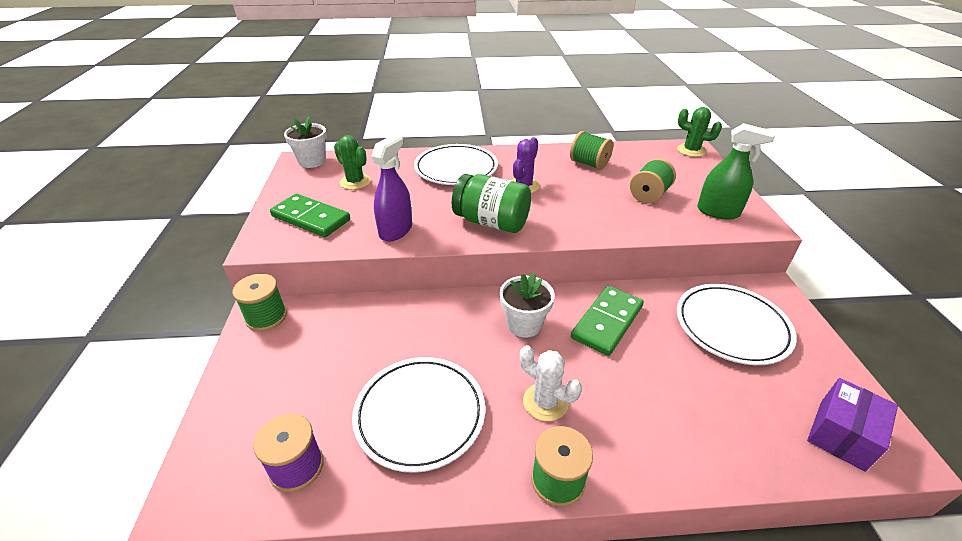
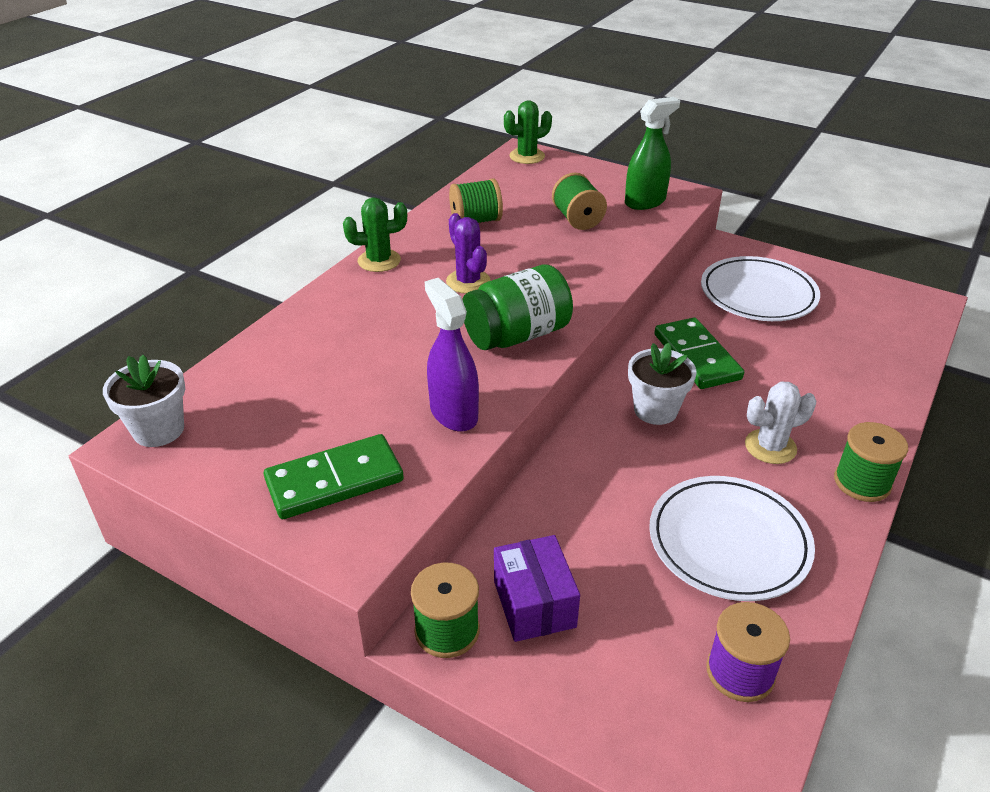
camera: 55 degrees left, 0 degrees up
(355, 182) = (284, 407): green cactus -> green cactus (379, 261)
(456, 168) = (363, 310): white plate -> none
(841, 435) = (900, 315): purple box -> purple box (534, 603)

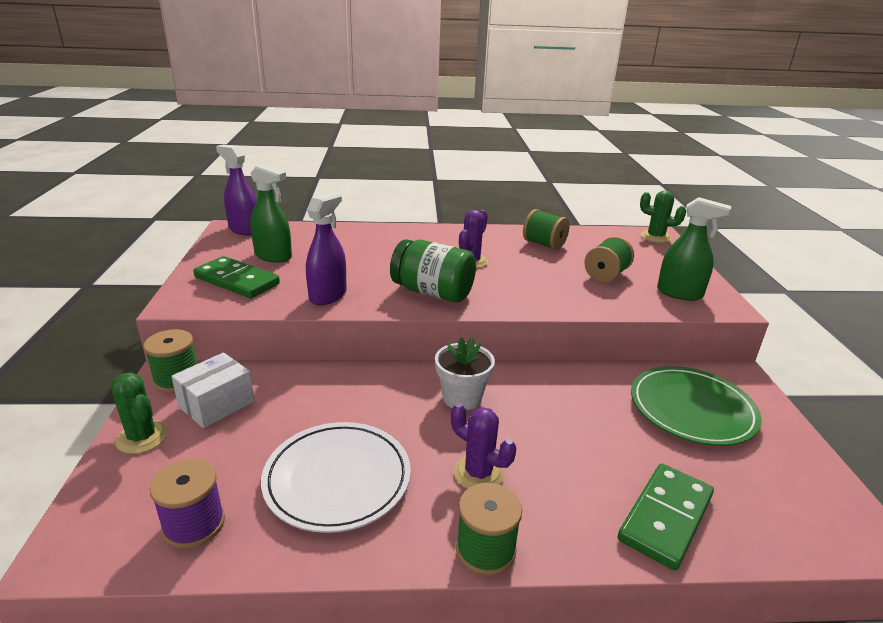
camera: 55 degrees right, 10 degrees down
(159, 430) = (244, 230): white flower pot -> purple spray bottle
(289, 426) = (273, 256): none -> green spray bottle
(379, 261) = (455, 232): green cactus -> green cactus (142, 437)
(534, 603) = (217, 404): purple box -> white box
(696, 357) = (554, 399): green domino -> green domino (665, 517)
(758, 294) = (692, 409): white plate -> green plate
(770, 447) = (478, 473): white cactus -> purple cactus

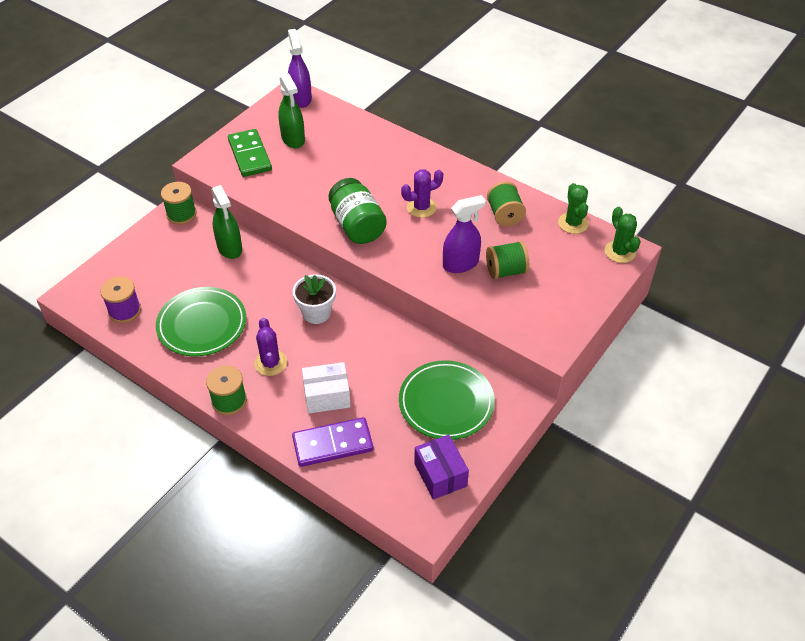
camera: 40 degrees right, 20 degrees up
(142, 437) = (138, 247): green cactus -> green cactus (573, 223)
(217, 404) = (187, 244): white box -> white box (327, 396)
(328, 295) = (289, 196): purple spray bottle -> purple spray bottle (460, 264)
(337, 479) = (202, 324): white plate -> green plate
(665, 517) = (333, 444): green domino -> purple domino
(679, 293) = (536, 317): green spray bottle -> green spray bottle (230, 248)
(794, 476) = (440, 474): none -> purple box

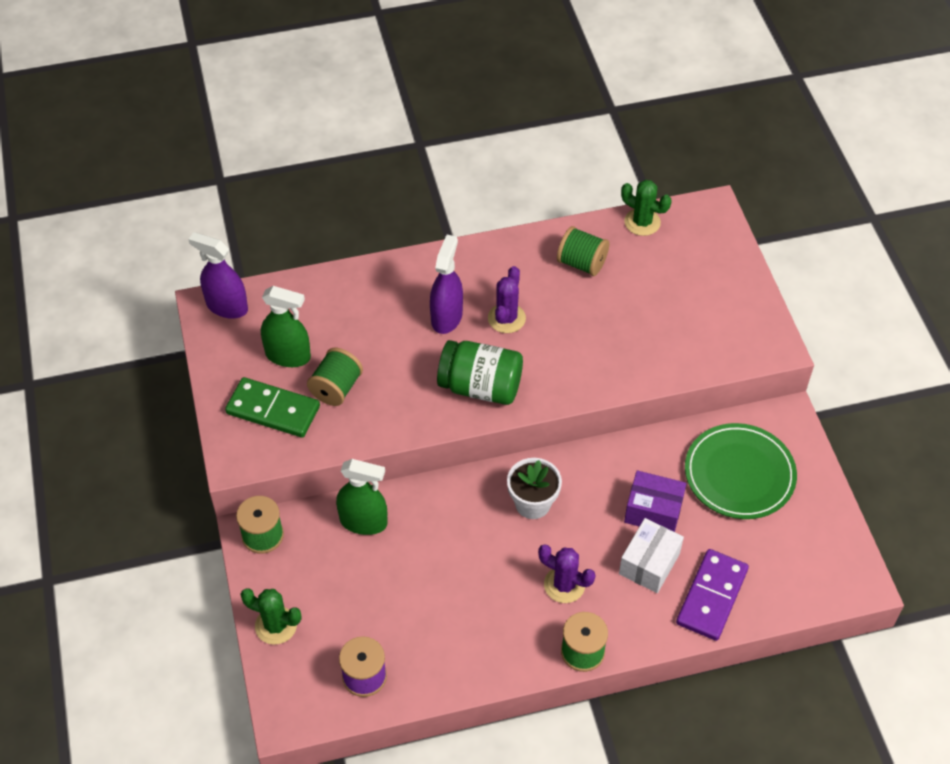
camera: 50 degrees left, 5 degrees up
(202, 324) = (454, 614): green plate -> none
(440, 474) = (816, 534): purple box -> purple box (653, 511)
(460, 264) = (613, 341): purple spray bottle -> purple spray bottle (446, 317)
(506, 271) = (655, 314): green spool -> green spool (336, 388)
(620, 252) = (709, 217): green cactus -> green cactus (276, 625)

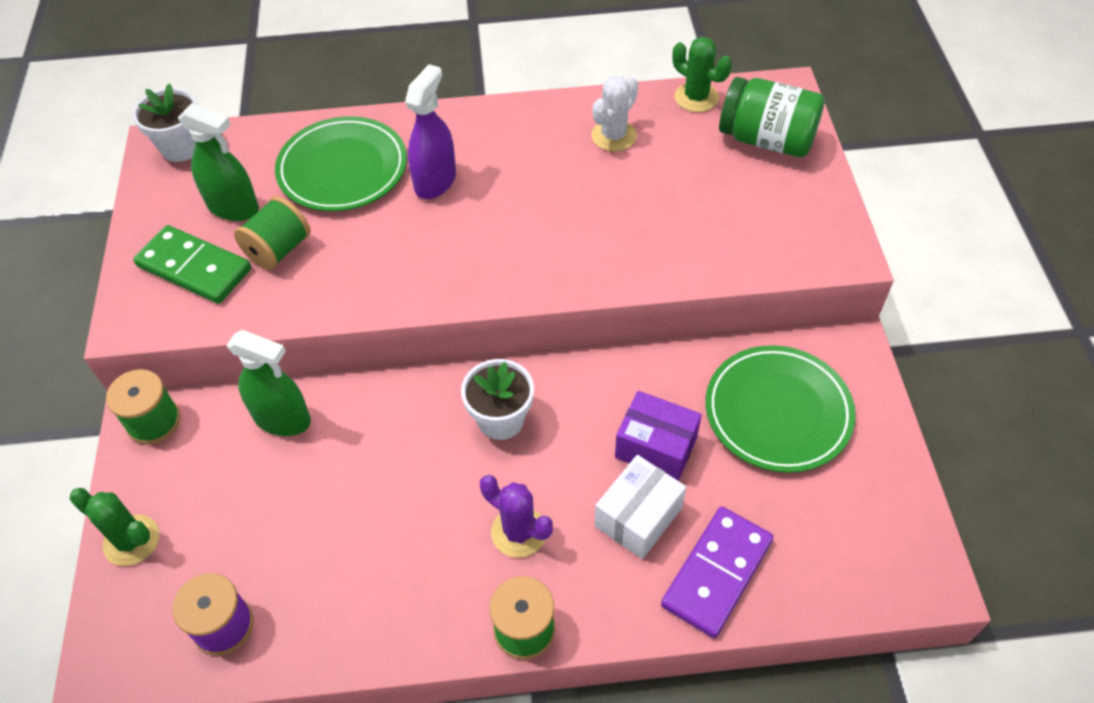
camera: 10 degrees right, 0 degrees up
(227, 306) = (181, 147): purple spray bottle -> white flower pot
(368, 313) = (342, 169): none -> green plate
(480, 387) = (456, 265): green jar -> green jar (767, 140)
(506, 318) = (508, 189): purple cactus -> none
(582, 263) = (614, 136): green spool -> white cactus

